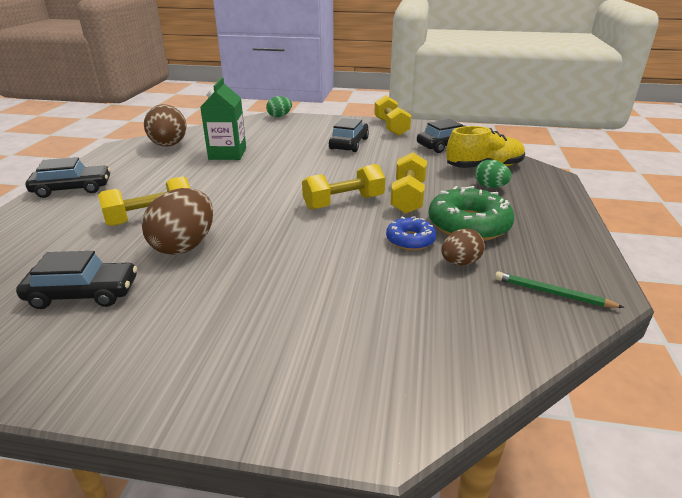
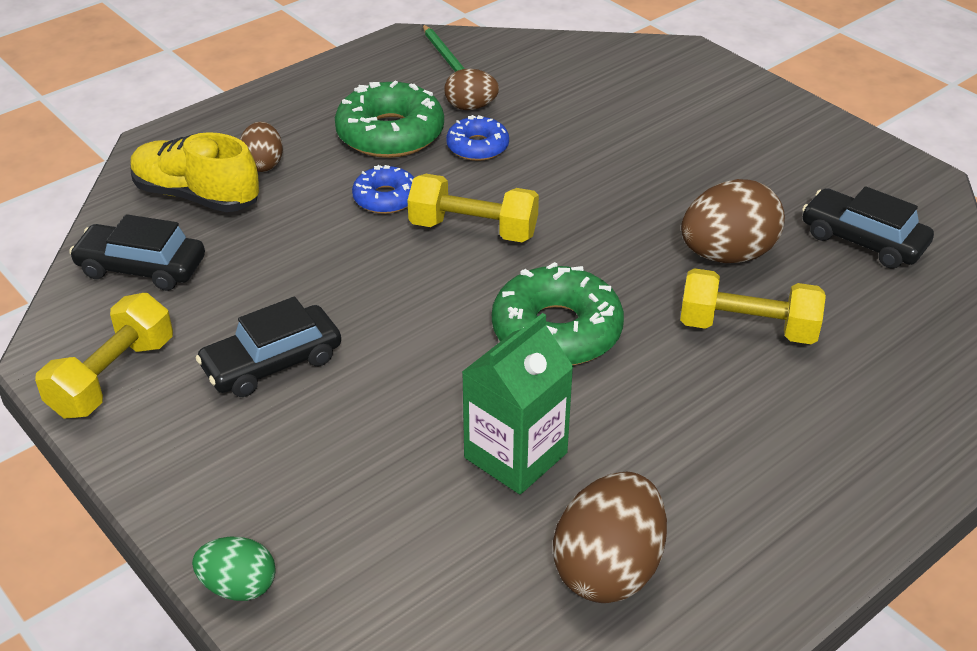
camera: 140 degrees left, 10 degrees up
(72, 189) = (856, 479): black car -> none
(251, 185) = (556, 331): none -> green donut
(408, 197) = (386, 198): yellow dumbbell -> blue donut
(490, 187) = (263, 164): green egg -> brown egg

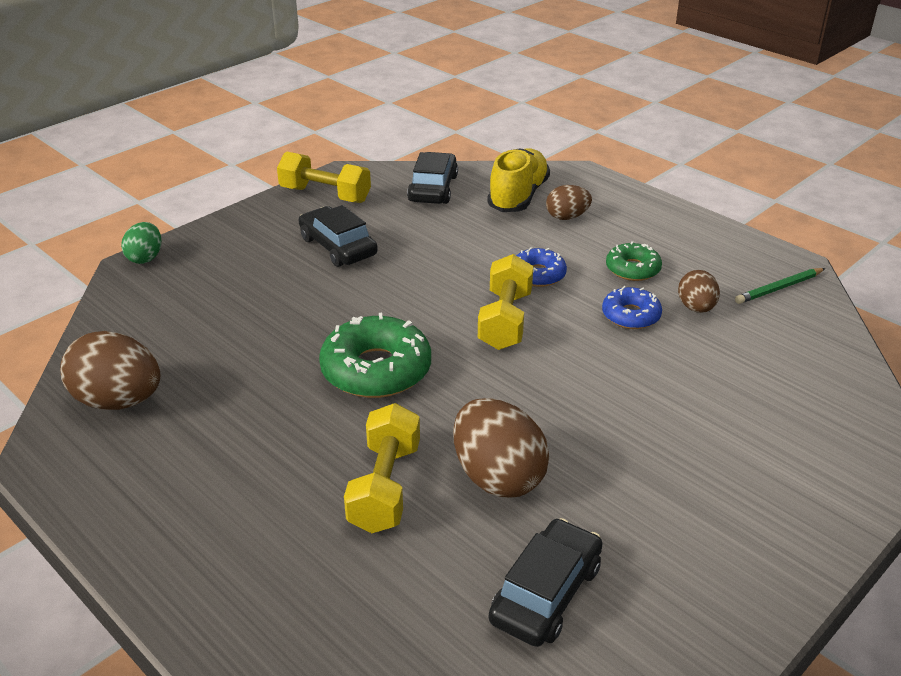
camera: 85 degrees right, 5 degrees down
(390, 134) = (632, 269): green donut -> green donut, size x0.57
(515, 455) = (237, 354): green carton -> none

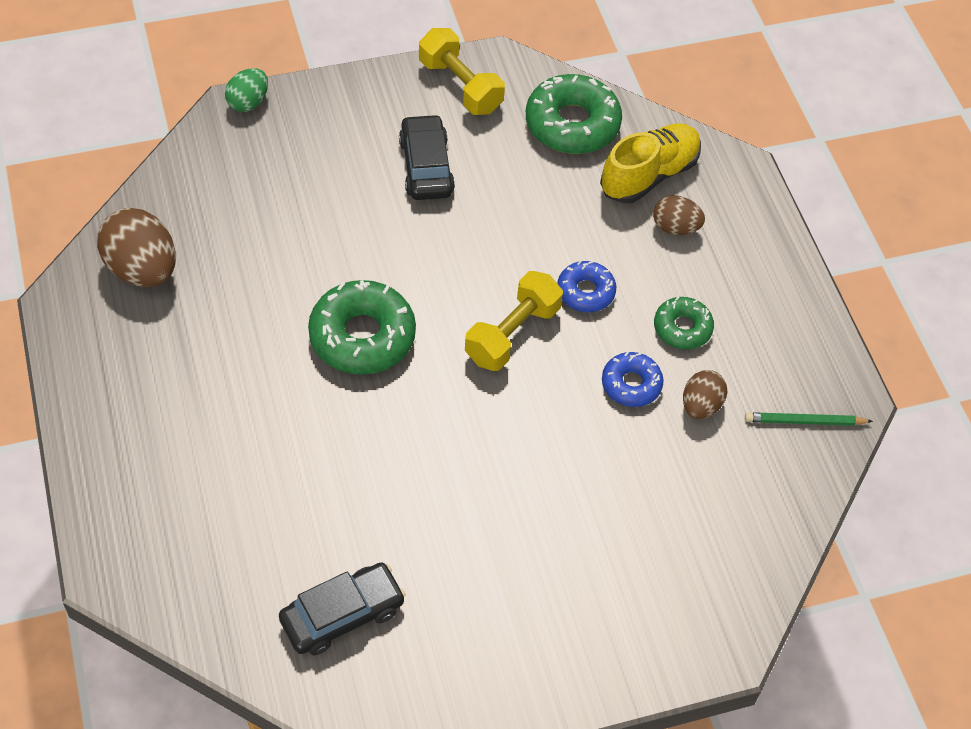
camera: 25 degrees right, 20 degrees up
(385, 487) = (291, 460): yellow dumbbell -> none
(433, 188) = (572, 124): black car -> green donut
(498, 477) = (382, 496): brown egg -> none

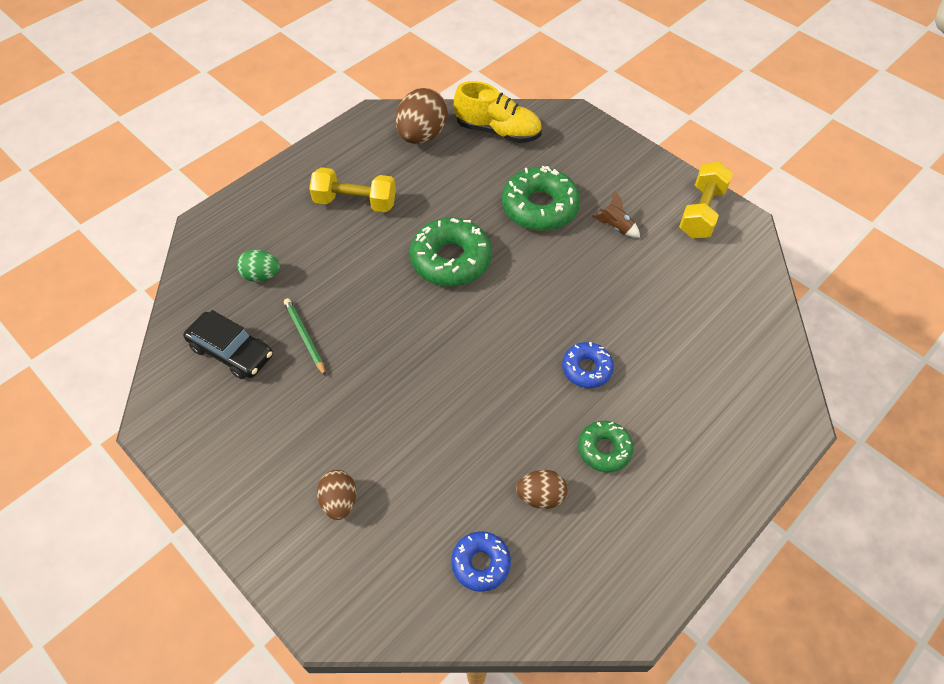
camera: 65 degrees right, 0 degrees up
(248, 102) = (585, 119): green egg -> green egg (261, 275)
(426, 167) = (615, 227): black car -> brown rocket
(512, 334) = (515, 341): yellow dumbbell -> yellow dumbbell (355, 202)
(572, 124) = (731, 290): green donut -> green donut (539, 207)
(631, 384) = (526, 437): blue donut -> blue donut (481, 563)
(649, 175) = (730, 360): yellow shoe -> yellow shoe (498, 131)
(675, 227) = (696, 401): brown egg -> brown egg (339, 501)
(804, 421) = (581, 586): green pencil -> green pencil (304, 337)

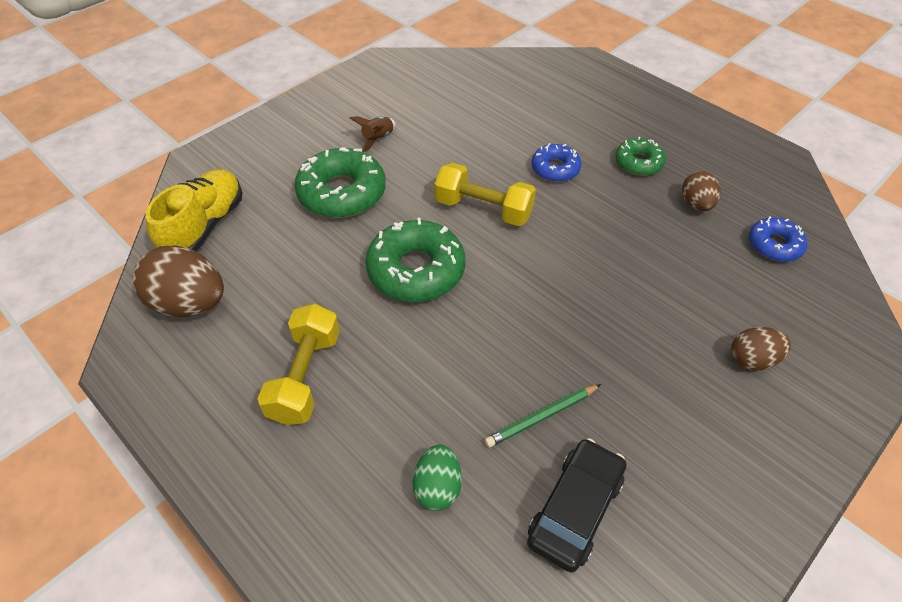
camera: 90 degrees left, 5 degrees down
(701, 212) = (364, 84): yellow dumbbell -> yellow dumbbell (483, 209)

